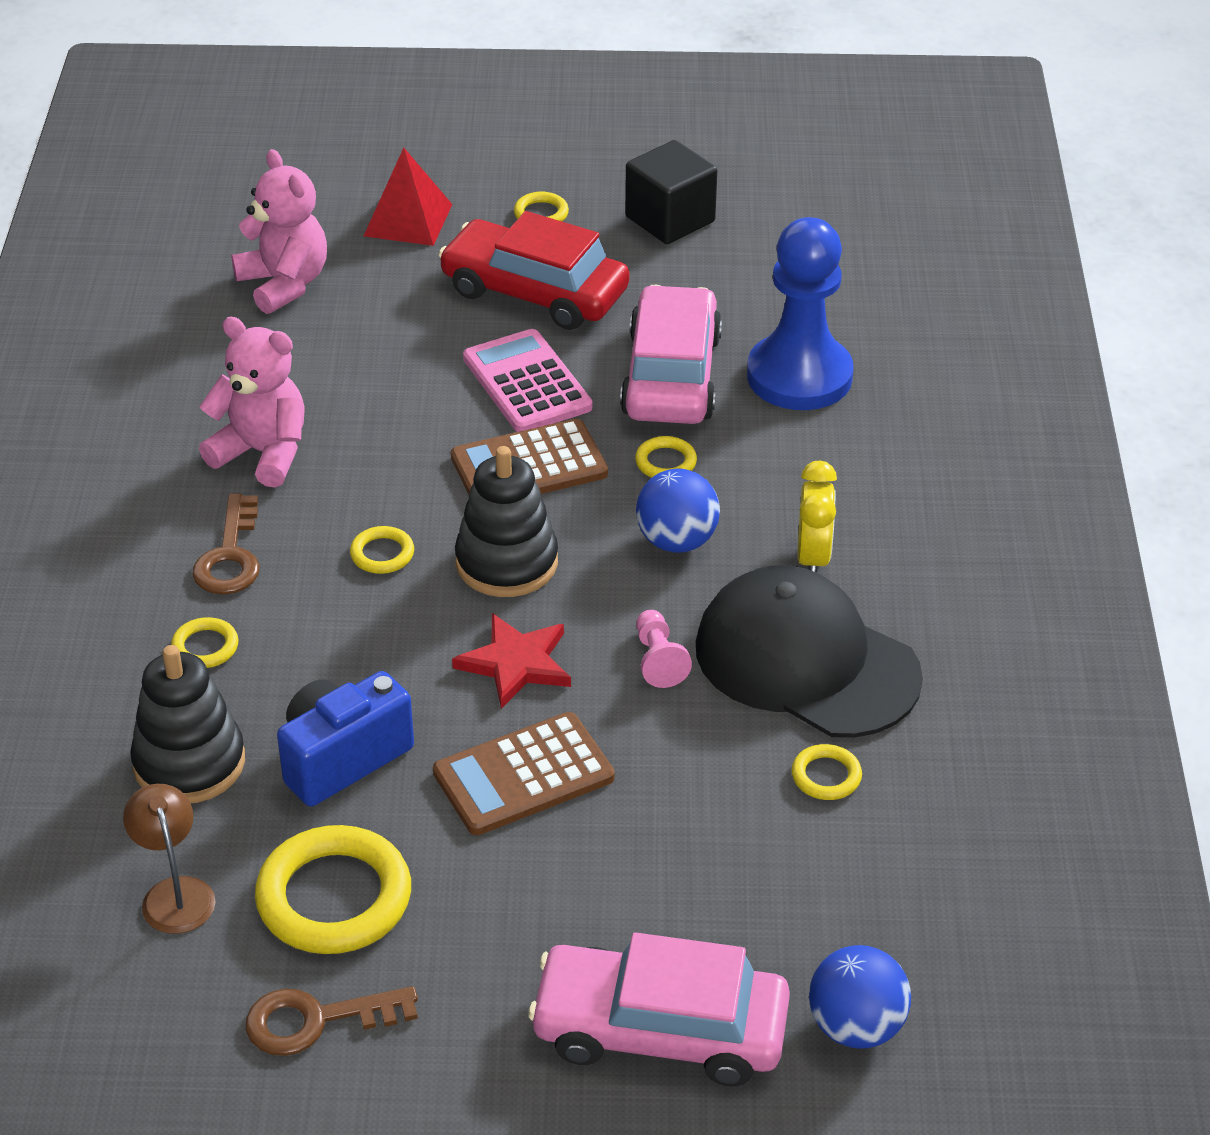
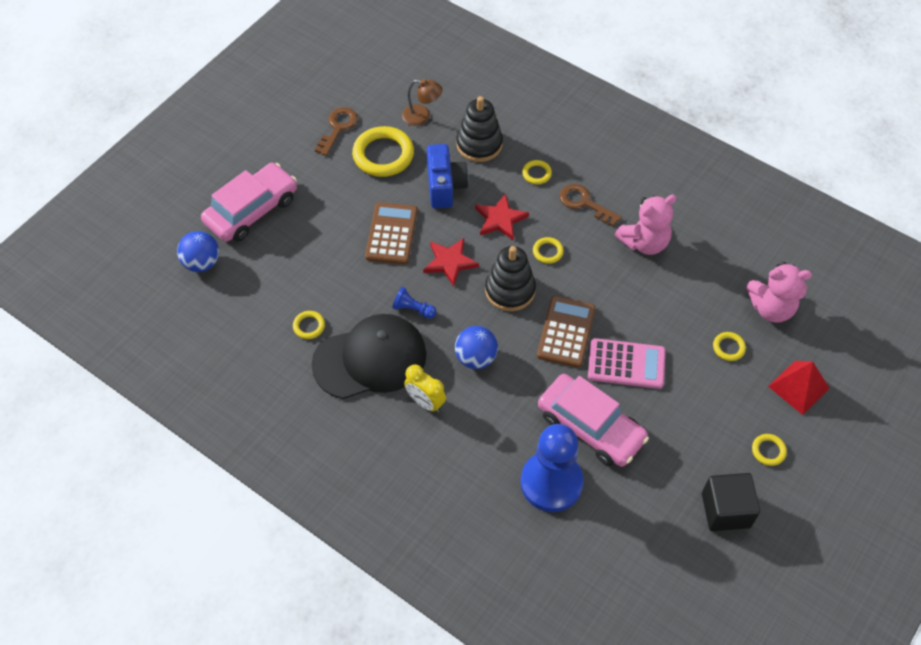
camera: 125 degrees right, 15 degrees up
(359, 645) = (500, 219): none -> red star
(534, 292) = (698, 408): red car -> none
(658, 660) = (413, 309): pink pawn -> blue pawn
(665, 462) = (530, 385): yellow ring -> yellow ring (728, 347)

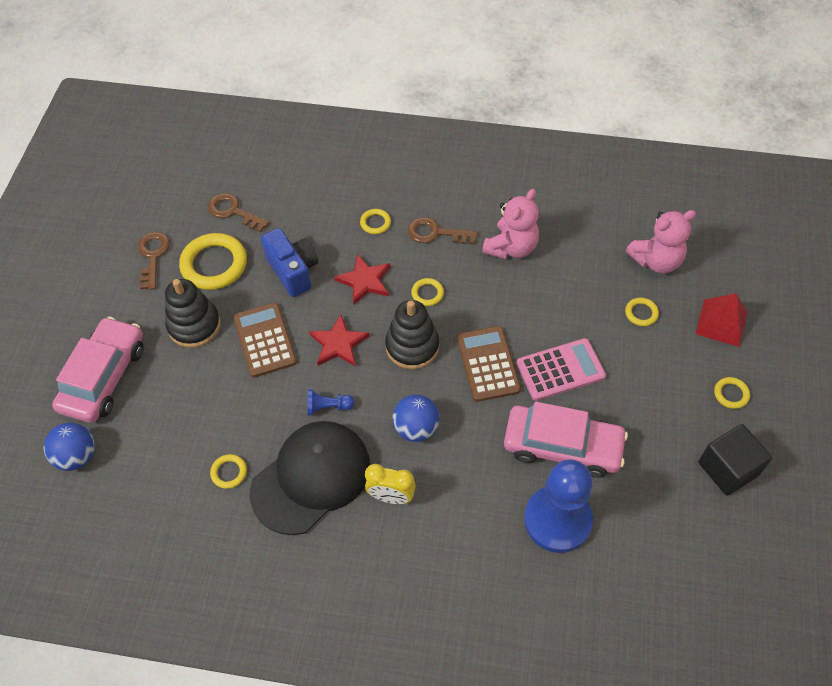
camera: 25 degrees left, 0 degrees up
(422, 116) = (233, 211): brown lamp -> brown key
(479, 144) = (305, 217): black stacking toy -> black stacking toy (194, 325)

